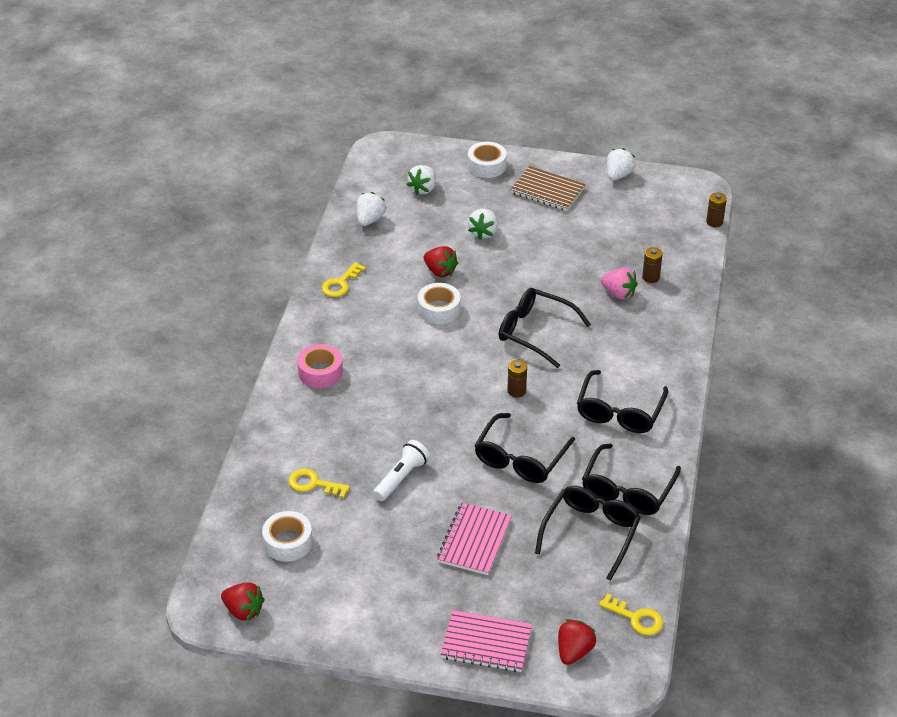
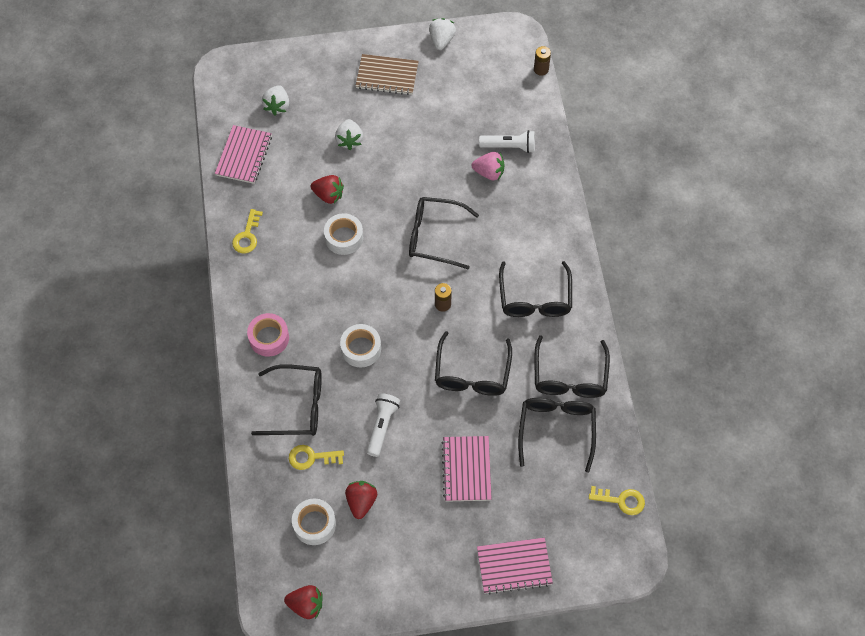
camera: 20 degrees left, 20 degrees up
(321, 436) = (297, 406): none -> black glasses
(370, 219) = (244, 155): white strawberry -> pink notebook
(486, 165) = (323, 63): white tape -> white tape (361, 349)
(574, 651) = (585, 549): red strawberry -> red strawberry (361, 502)
(651, 277) = (509, 147): brown battery -> white flashlight

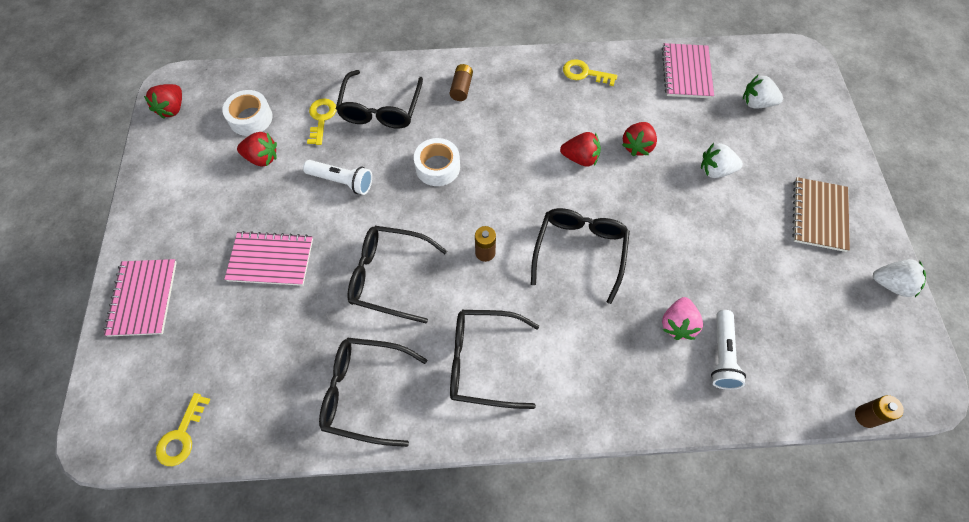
camera: 95 degrees right, 0 degrees up
(244, 155) = (686, 72): pink notebook -> pink notebook turned 75 degrees clockwise
(269, 338) = (461, 88): pink tape -> brown battery
(344, 238) = (580, 158): white tape -> red strawberry
(556, 430) = (295, 366): black glasses -> none

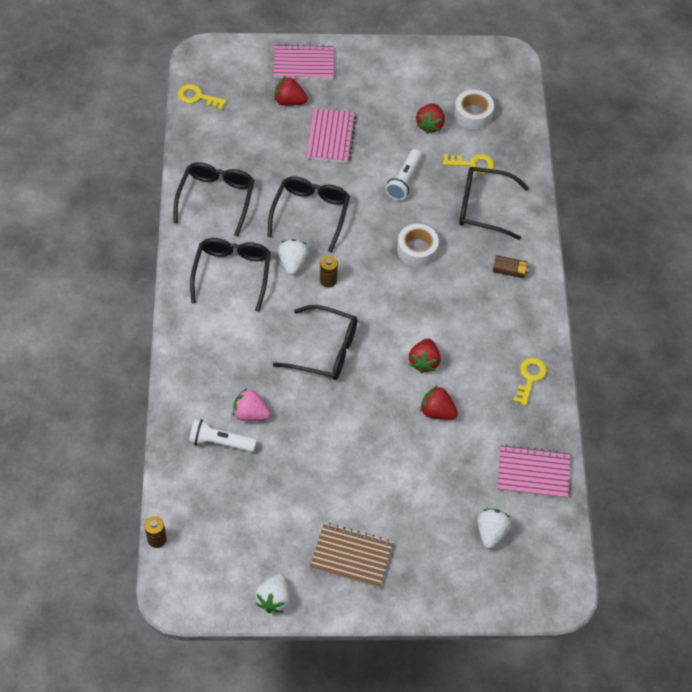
camera: 90 degrees right, 5 degrees down
(172, 109) = (483, 60): red strawberry -> red strawberry (289, 101)
(715, 170) = (407, 475): white strawberry -> white strawberry (293, 263)

